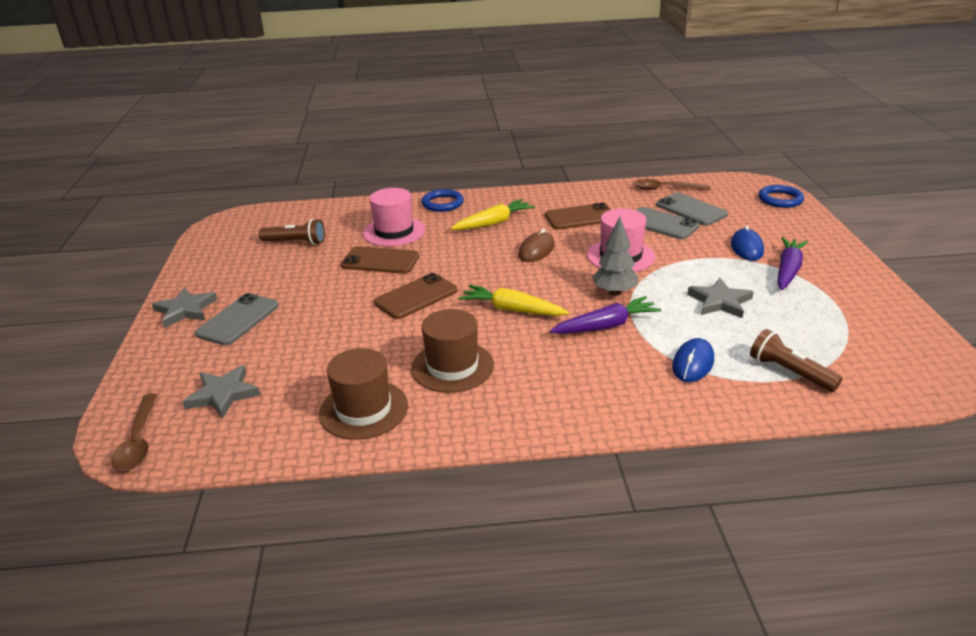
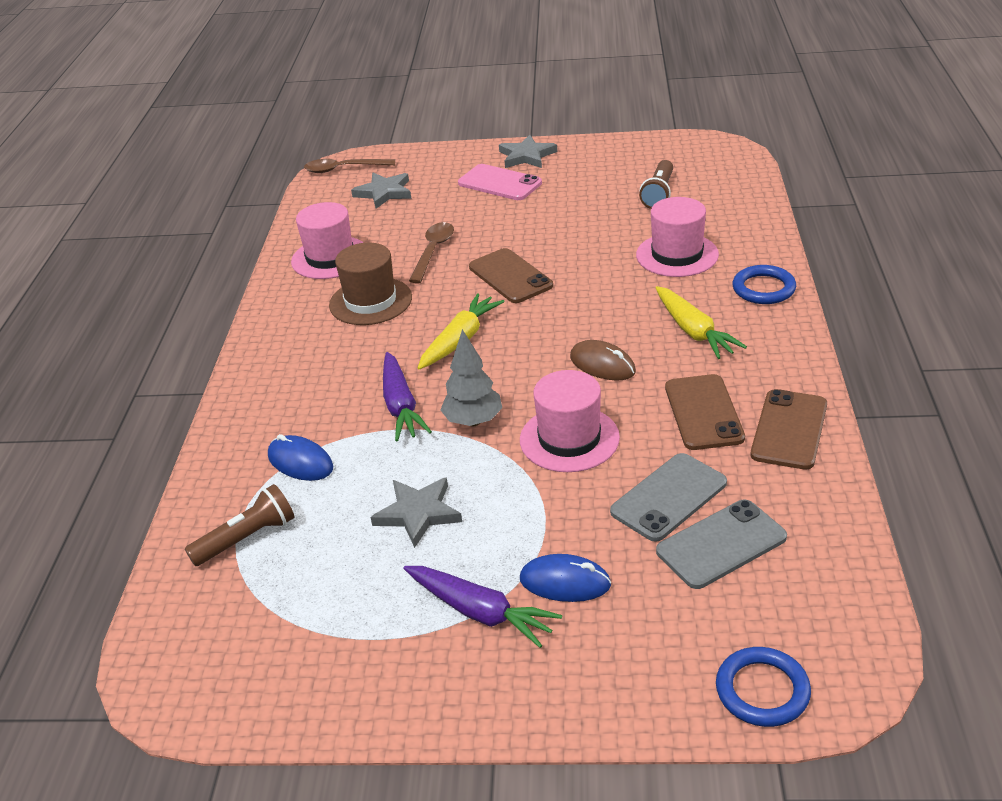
camera: 100 degrees right, 5 degrees up
(238, 320) = (499, 183): grey phone -> pink phone
(363, 409) = (330, 258): brown hat -> pink hat
(380, 261) = (600, 250): brown phone -> brown phone (789, 429)
(665, 189) = (818, 527): brown spoon -> brown spoon (433, 251)

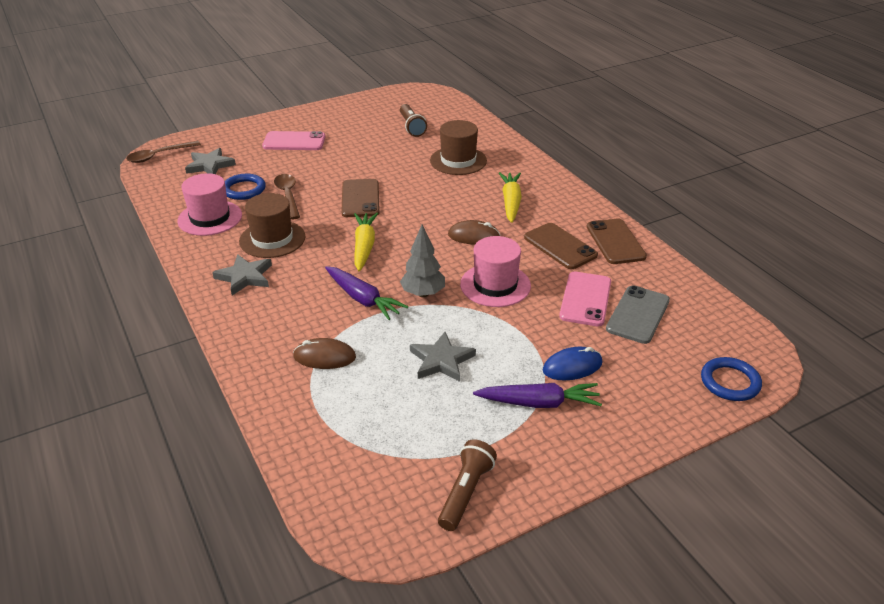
camera: 35 degrees left, 0 degrees up
(247, 538) = (334, 419): brown flashlight -> brown flashlight (466, 492)
(300, 462) = (324, 357): blue mouse -> brown mouse
(510, 276) = (360, 199): brown phone -> brown phone turned 60 degrees clockwise
(526, 156) = (297, 120): grey star -> grey star (245, 277)
(669, 497) = (585, 299): grey phone -> pink phone
(677, 255) = (458, 161): pink hat -> brown hat
(694, 331) = (510, 202): yellow carrot -> yellow carrot turned 120 degrees counterclockwise
(763, 289) = (528, 168): blue ring -> blue ring (244, 189)

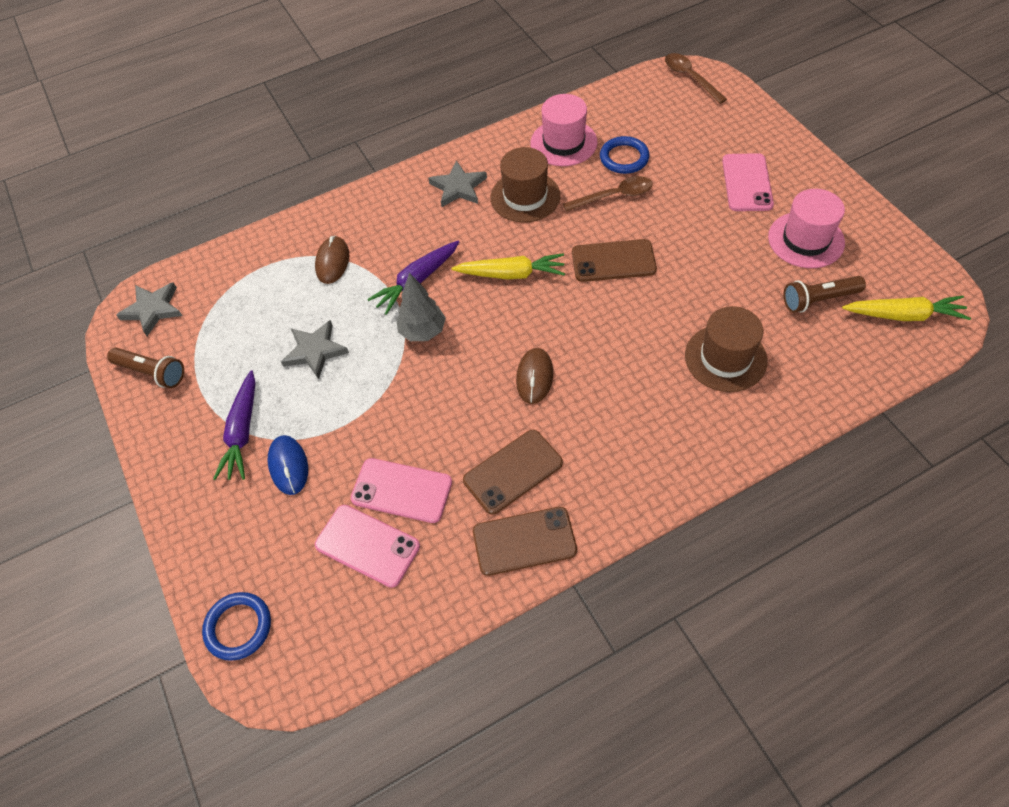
camera: 95 degrees right, 20 degrees up
(210, 165) = (675, 121): grey star -> grey star (153, 309)
(495, 285) = (434, 398): pink hat -> pink hat (806, 240)
(510, 202) = (618, 419): yellow carrot -> yellow carrot (904, 315)
(638, 315) = (367, 545): grey phone -> pink phone

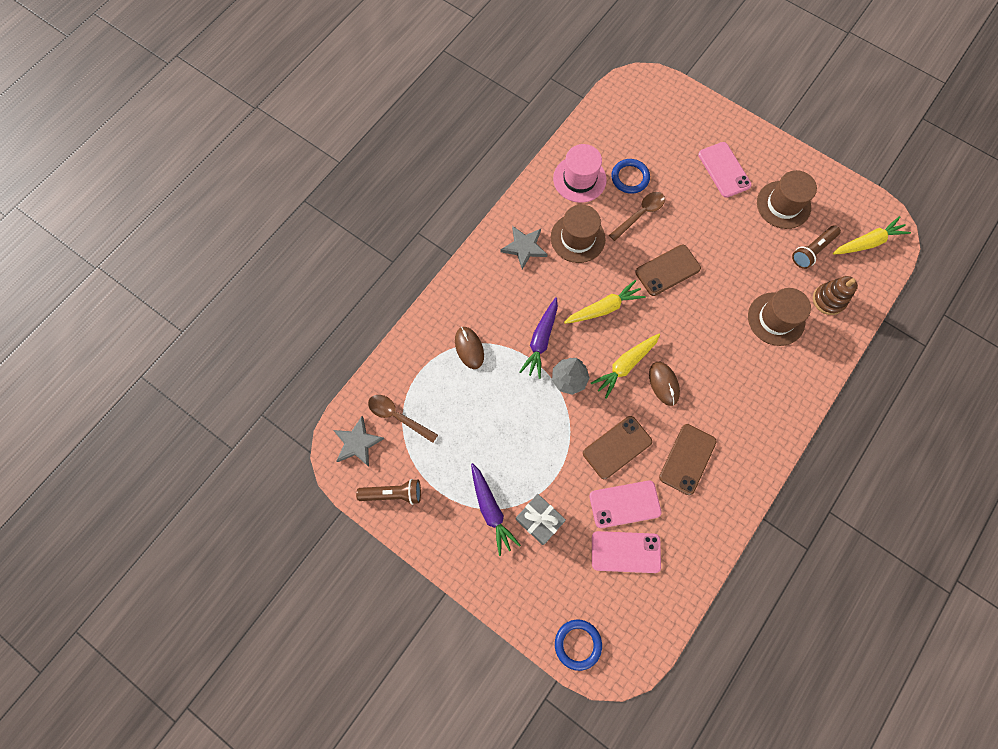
camera: 30 degrees left, 15 degrees up
(288, 466) = (539, 520): blue mouse -> grey gift
(315, 351) = (502, 426): grey star -> none
(499, 341) = (625, 365): none -> yellow carrot
(524, 541) = (720, 503): brown phone -> brown phone (617, 447)
(690, 77) = (640, 86): brown spoon -> brown spoon (397, 416)
(806, 240) = (783, 205): pink hat -> brown hat
(812, 361) = (828, 300): none -> brown stacking toy

